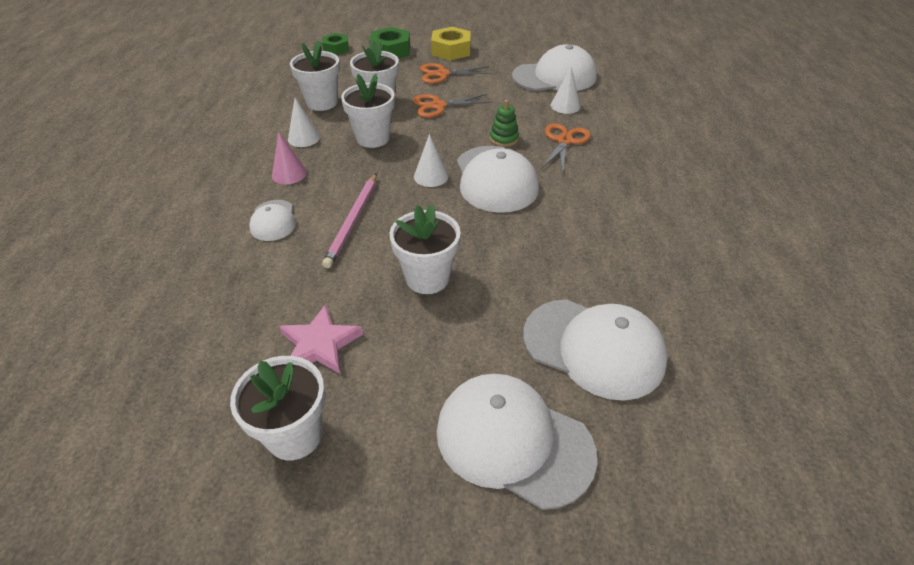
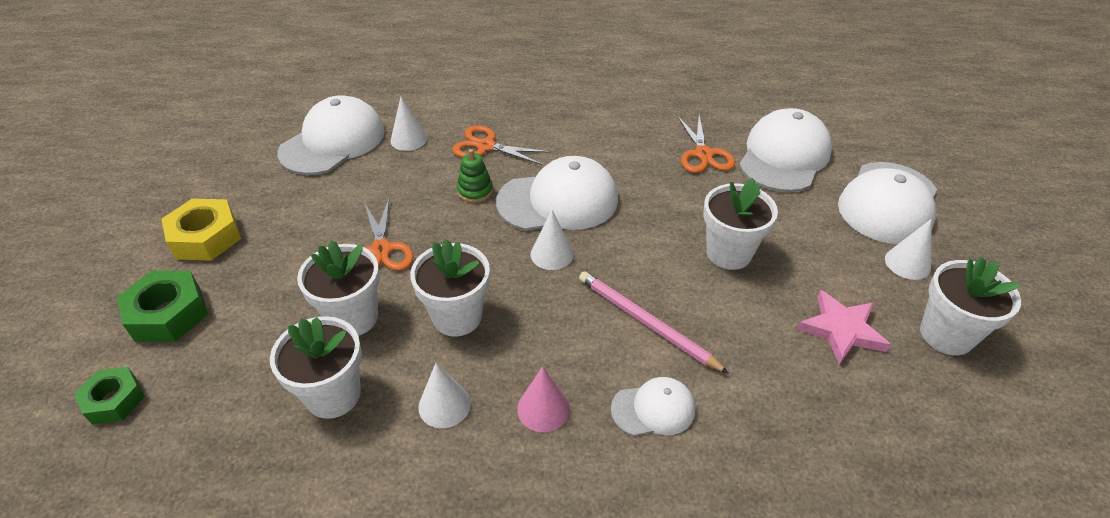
camera: 90 degrees left, 0 degrees up
(352, 221) = (646, 322): pink pencil -> pink pencil turned 150 degrees counterclockwise
(403, 430) = (907, 263): none -> white cone
(442, 74) = (285, 246): orange scissors -> orange scissors (703, 154)
(554, 77) = (333, 141): white cap -> white cap turned 45 degrees clockwise

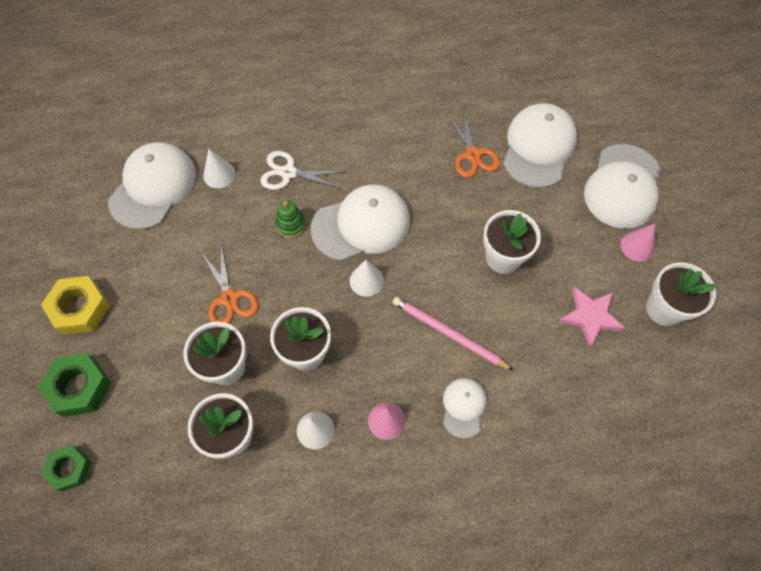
camera: 10 degrees left, 20 degrees up
(486, 146) = (288, 173): orange scissors -> white scissors
(653, 409) = (463, 407): white cap -> white cap turned 60 degrees counterclockwise
(907, 263) = (637, 246): white cone -> pink cone

